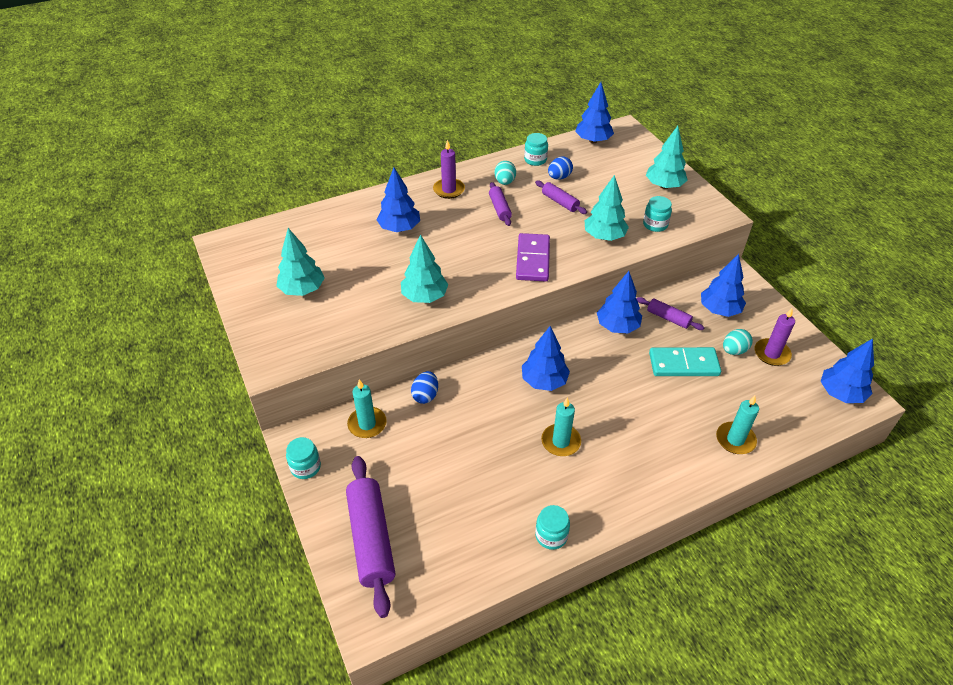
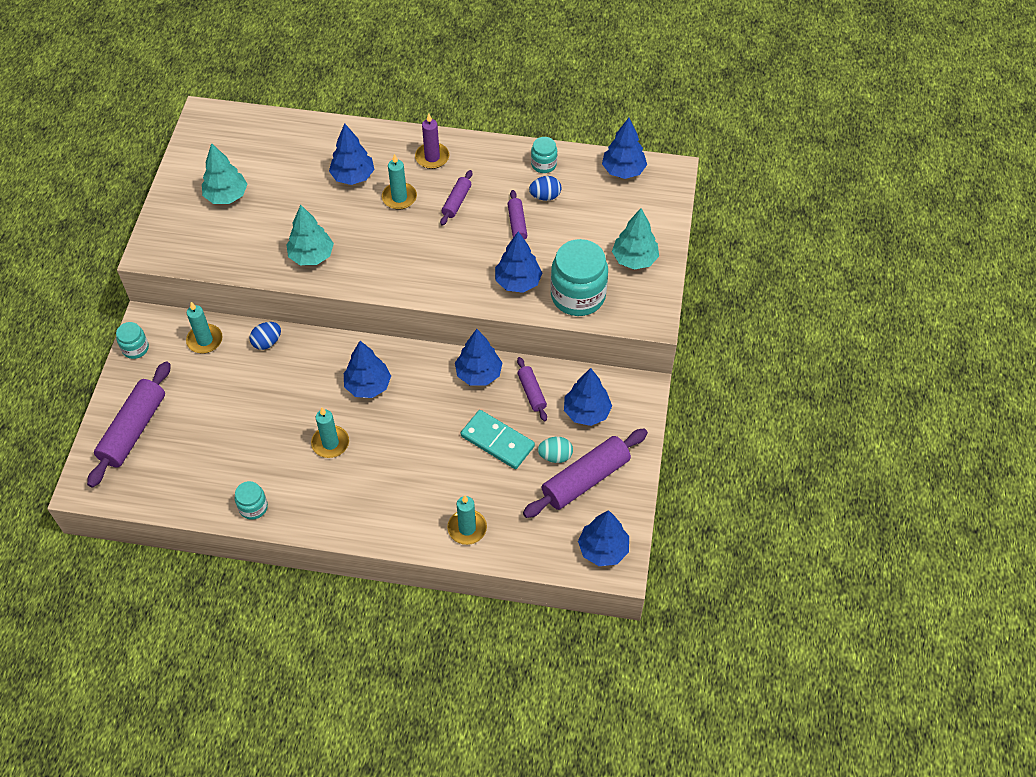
camera: 35 degrees right, 10 degrees up
(452, 225) = (399, 197): none -> turquoise candle
(505, 182) = (490, 175): turquoise egg -> none
(533, 260) = (432, 270): purple domino -> none
(604, 236) = (518, 282): turquoise tree -> blue tree
(655, 224) = (578, 296): turquoise jar -> turquoise jar, size x1.99
(771, 354) = (585, 479): purple candle -> purple rolling pin

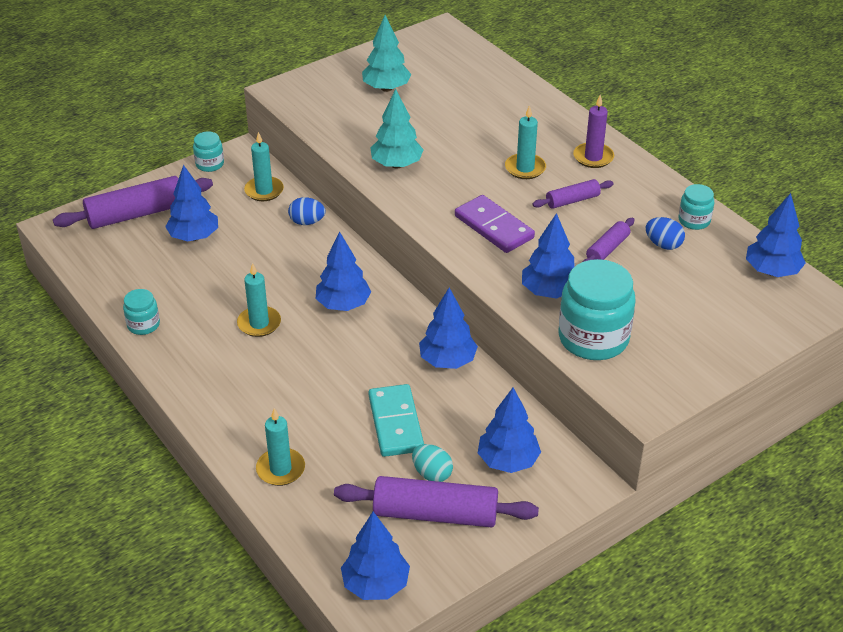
camera: 45 degrees right, 15 degrees down
(353, 176) = (505, 132): blue tree -> blue tree (194, 237)
(432, 259) = (494, 227): none -> purple domino
(532, 392) = (476, 408): purple rolling pin -> none
(634, 259) = (690, 346): turquoise tree -> none

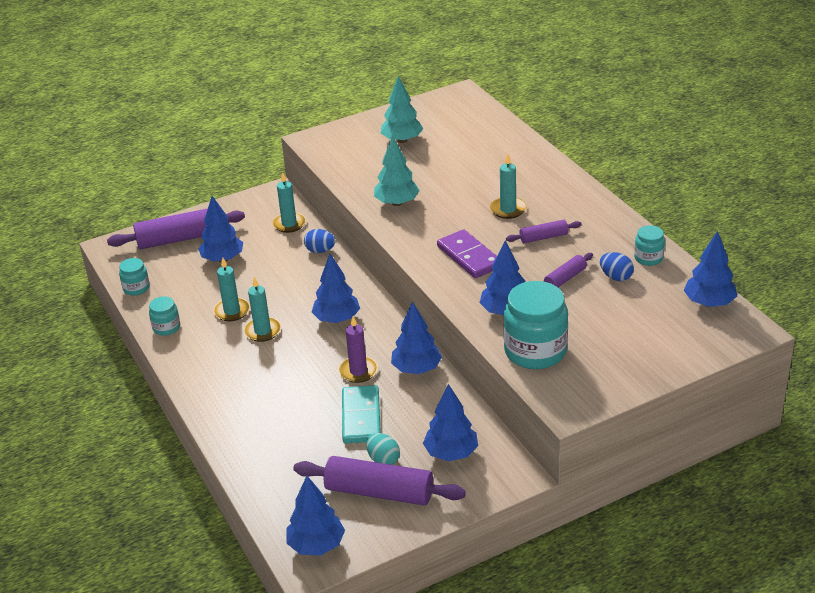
camera: 10 degrees right, 5 degrees down
(210, 164) = (248, 201): turquoise jar -> turquoise jar (136, 288)
(280, 469) = (256, 448): turquoise candle -> turquoise candle (232, 311)
(593, 157) = (570, 202): purple candle -> purple candle (358, 371)

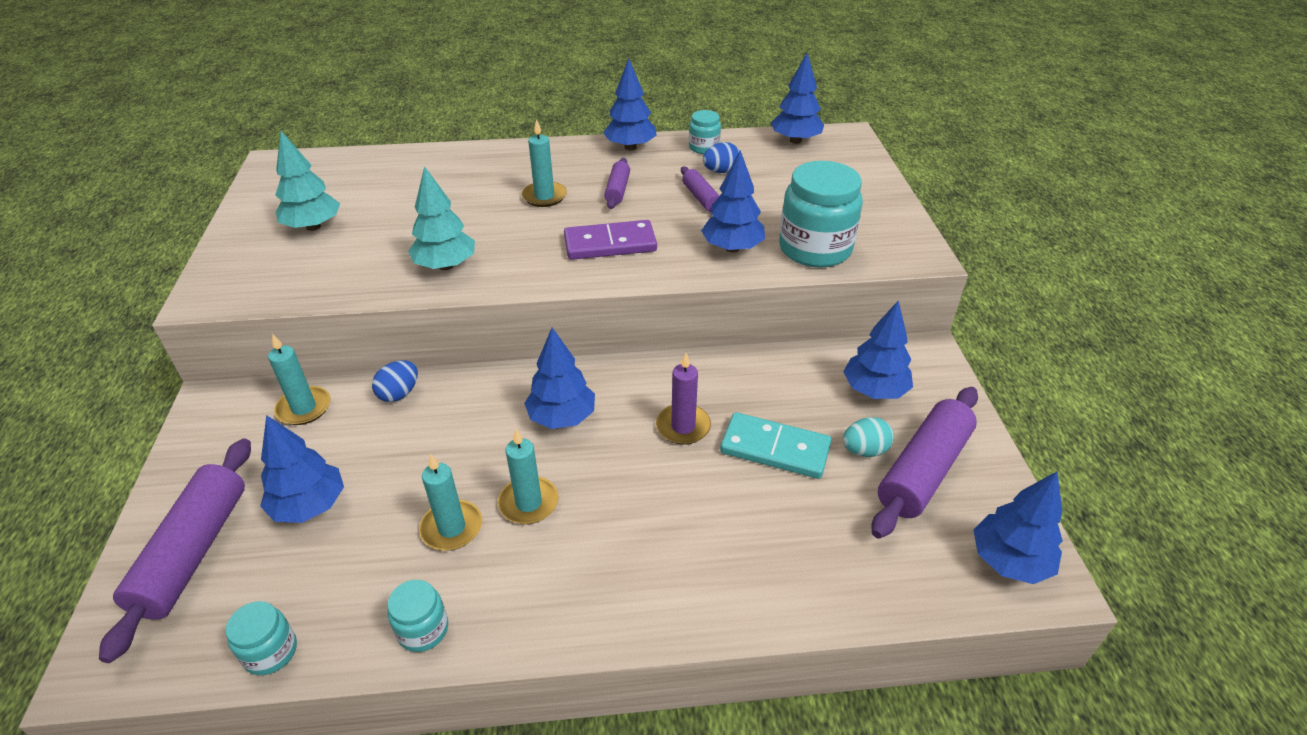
camera: 70 degrees left, 5 degrees up
(416, 369) = (710, 375): blue tree -> blue tree (630, 147)

